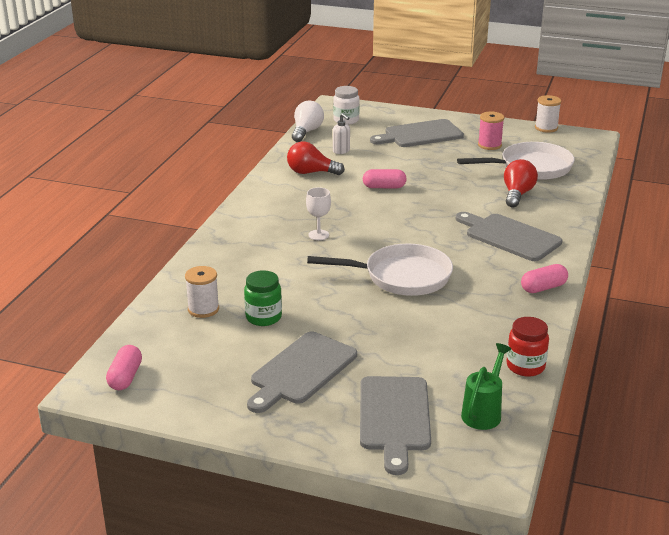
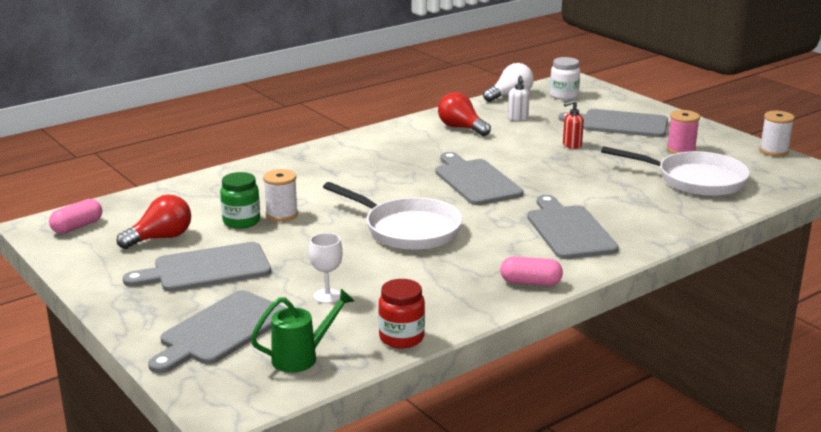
camera: 35 degrees right, 5 degrees down
(203, 309) = (206, 200): white spool -> white spool (281, 214)
(318, 235) = (388, 176): white goblet -> white goblet (327, 296)
(384, 187) = (511, 156): pink capsule -> none
(389, 217) = (475, 181): none -> grey cutting board
(413, 164) = (571, 145): none -> red soap dispenser
(517, 194) = (639, 198): red light bulb -> red light bulb (161, 238)

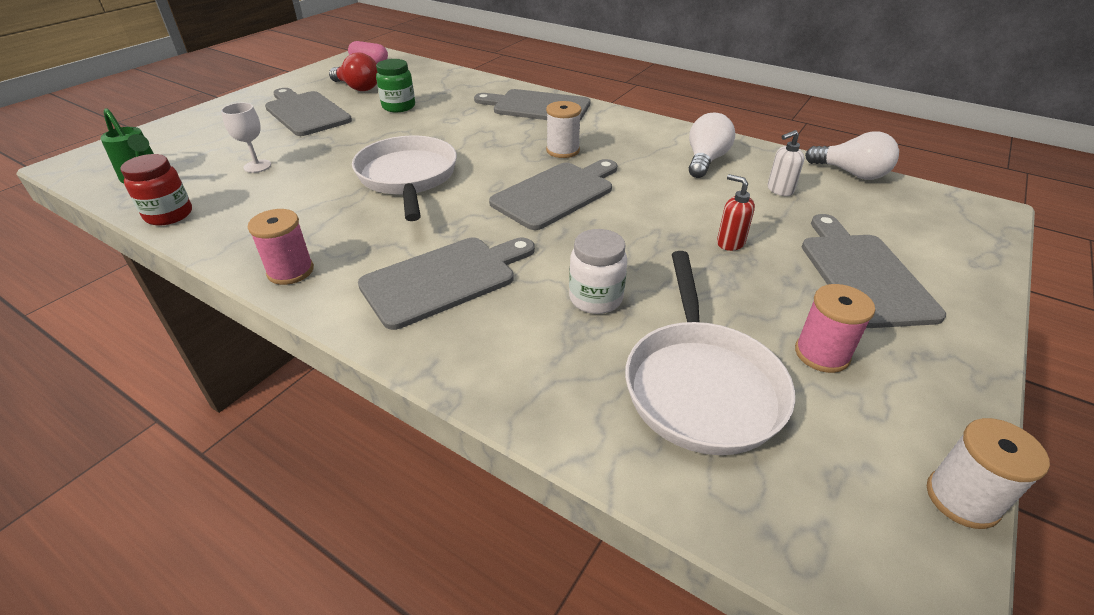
camera: 70 degrees right, 15 degrees up
(221, 331) = (197, 138): grey cutting board -> grey cutting board (537, 107)
(281, 214) = (419, 118): white spool -> white spool (563, 150)
(407, 230) = (408, 177): white pan -> white pan turned 150 degrees clockwise
(461, 128) = (705, 160): red light bulb -> white light bulb
(530, 282) = (290, 271): pink capsule -> pink spool
(564, 95) = (911, 211): white jar -> white jar (595, 298)

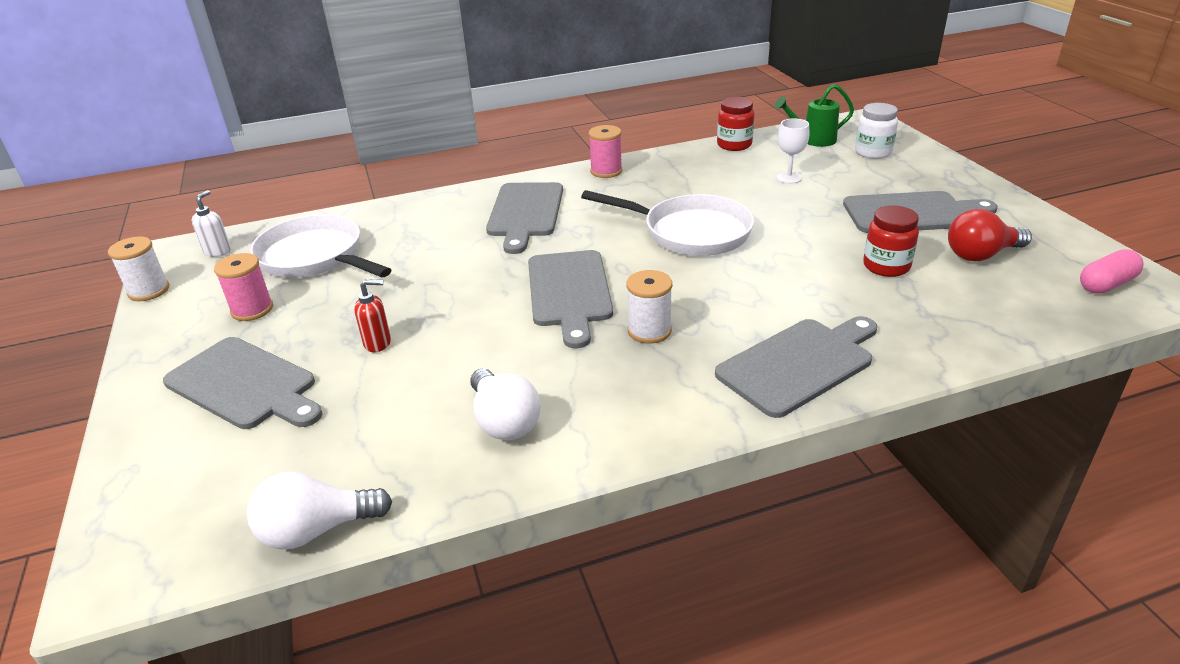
camera: 130 degrees right, 5 degrees down
(398, 107) = (886, 266): green jar -> red jar
(595, 298) = (425, 255): white jar -> white jar (873, 152)
(779, 190) = (384, 434): white soap dispenser -> white soap dispenser (218, 251)

